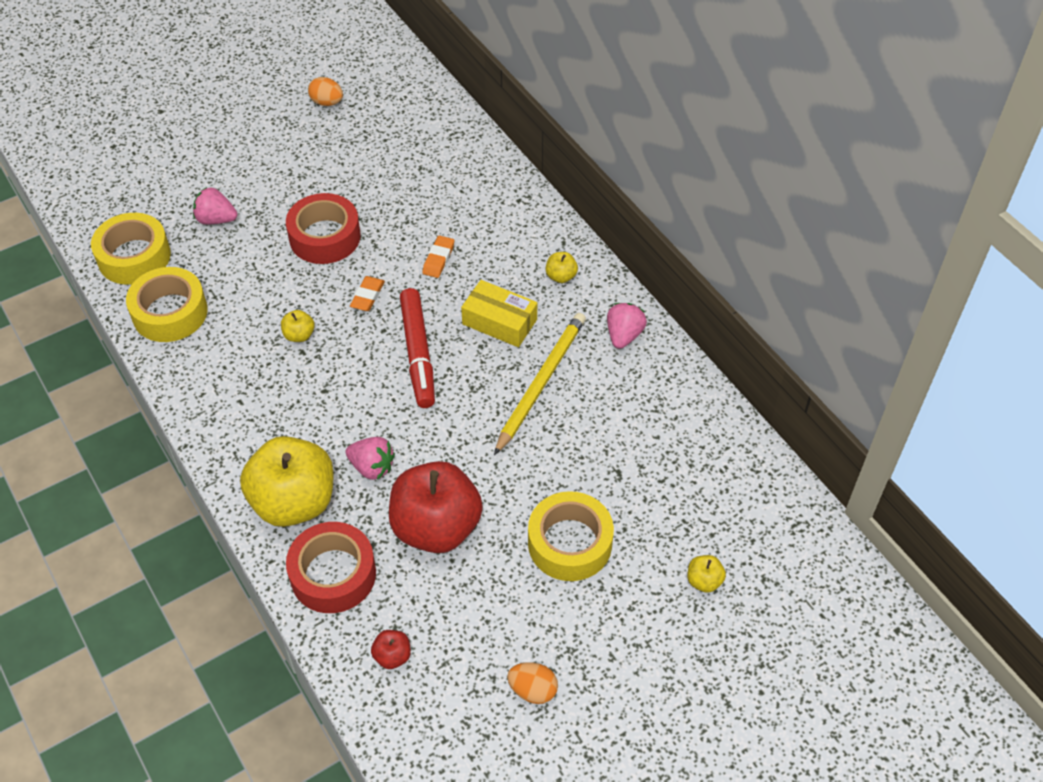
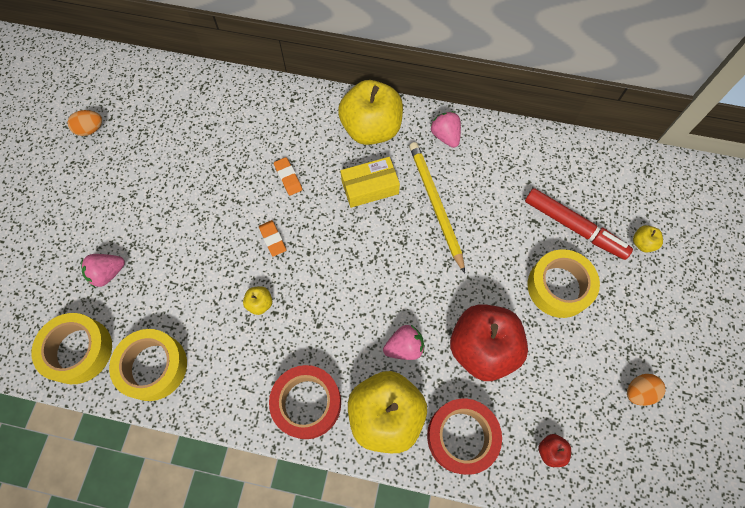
camera: 45 degrees left, 15 degrees up
(325, 237) = (198, 223): red tape -> red tape (307, 403)
(418, 353) = (346, 249): red marker -> red marker (574, 227)
(561, 276) = (371, 129): yellow apple -> yellow apple, size x2.49

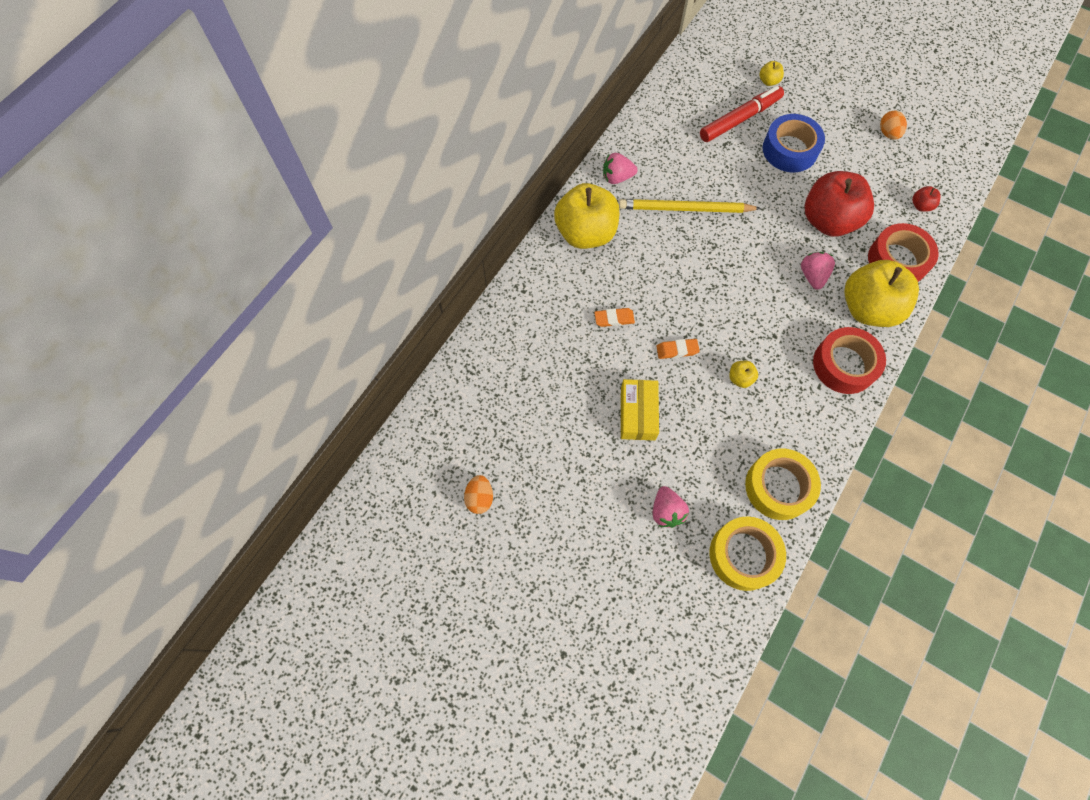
camera: 70 degrees left, 0 degrees up
(370, 187) = (649, 254): yellow box -> yellow box (637, 414)
(559, 287) = (790, 150): yellow tape -> blue tape

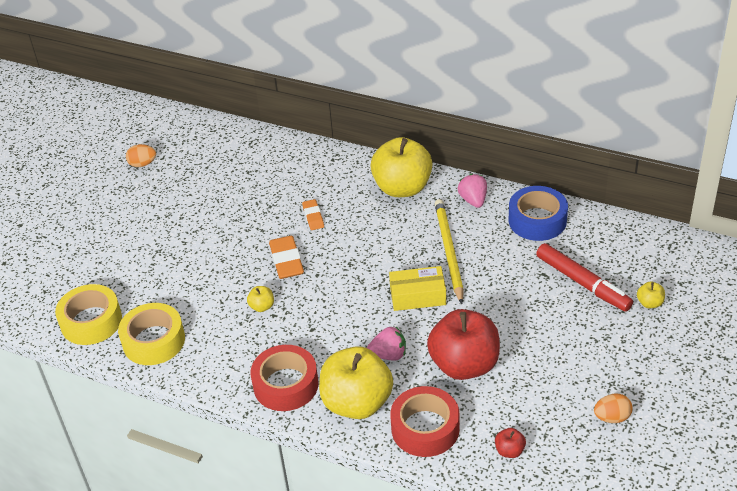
camera: 85 degrees right, 25 degrees down
(637, 414) = (220, 242): yellow box -> yellow box (417, 296)
(666, 511) = (131, 269): pink strawberry -> none
(677, 350) = (286, 261): orange eraser -> orange eraser, size x1.64
(790, 150) = (554, 327): blue tape -> blue tape (537, 220)

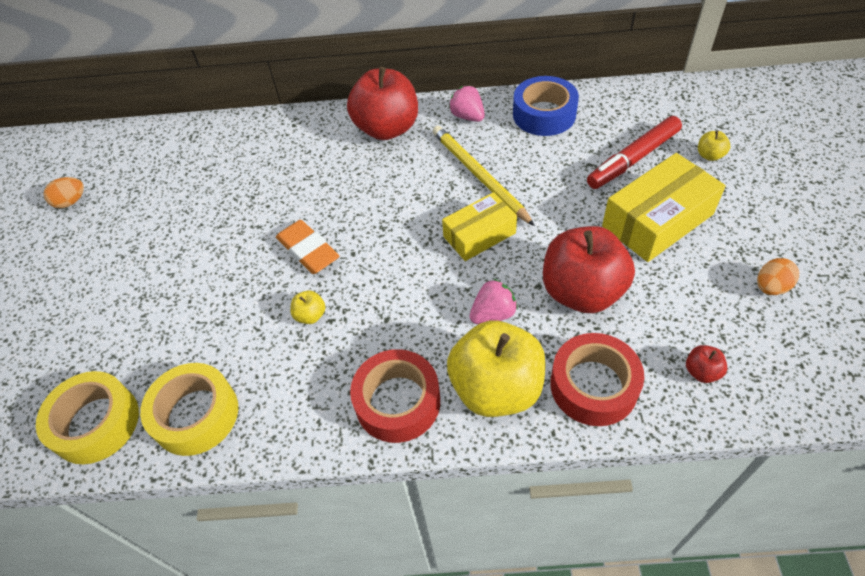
camera: 25 degrees left, 10 degrees up
(313, 217) = (309, 191): orange eraser -> none
(402, 188) = (387, 129): yellow apple -> red apple
(563, 337) = (657, 220): none -> yellow box
(582, 283) = (633, 159): red marker -> red marker turned 120 degrees clockwise

